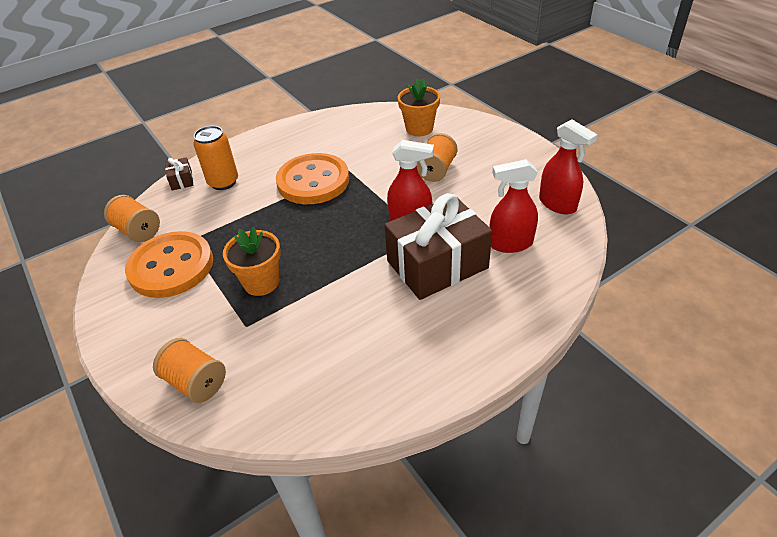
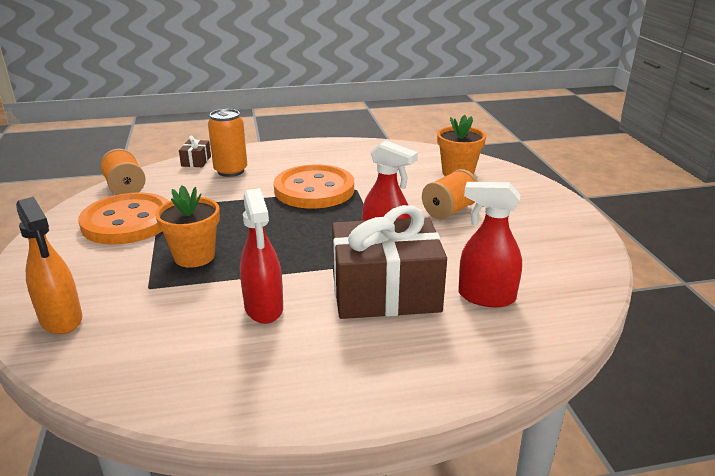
camera: 20 degrees right, 15 degrees down
(196, 382) = (61, 319): orange spool -> orange spray bottle
(558, 204) = (573, 275): red spray bottle -> red spray bottle (264, 308)

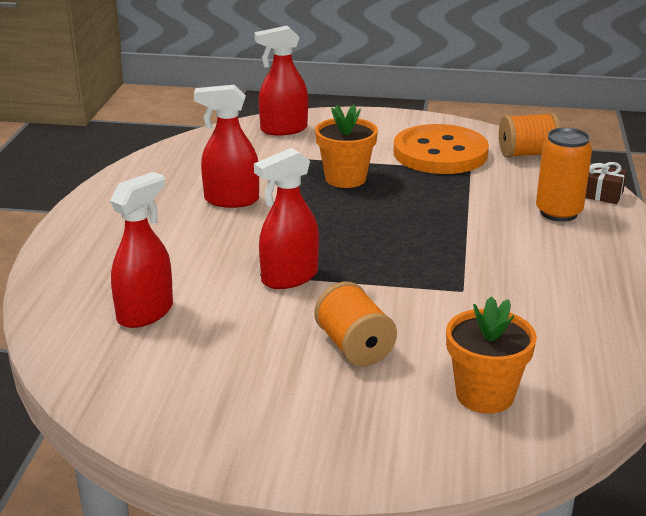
camera: 110 degrees right, 0 degrees up
(61, 319) = (283, 129): orange spray bottle -> red spray bottle
(314, 190) = (473, 259): orange button -> none
(385, 292) = (204, 259): brown gift -> none

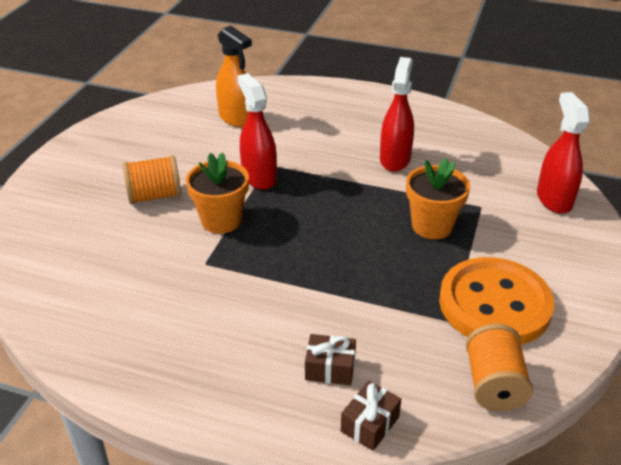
camera: 100 degrees right, 10 degrees up
(145, 313) = (236, 118): red spray bottle -> orange spray bottle
(484, 395) = (66, 245): orange flower pot -> orange flower pot (221, 220)
(558, 212) = (330, 369): orange can -> brown gift

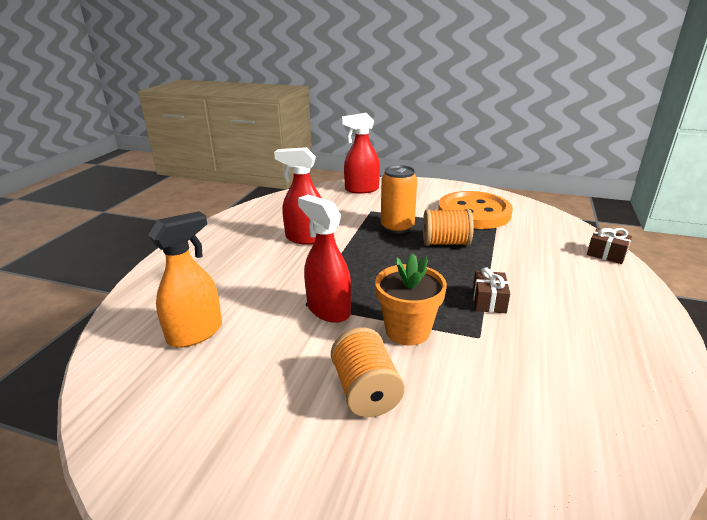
camera: 90 degrees left, 10 degrees down
(259, 177) = (328, 310): red spray bottle -> red spray bottle turned 75 degrees clockwise
(330, 369) = (570, 268): brown gift -> brown gift (489, 301)
(432, 226) = (397, 227): orange flower pot -> orange can
(493, 384) = (543, 217): orange spool -> orange spool (445, 243)

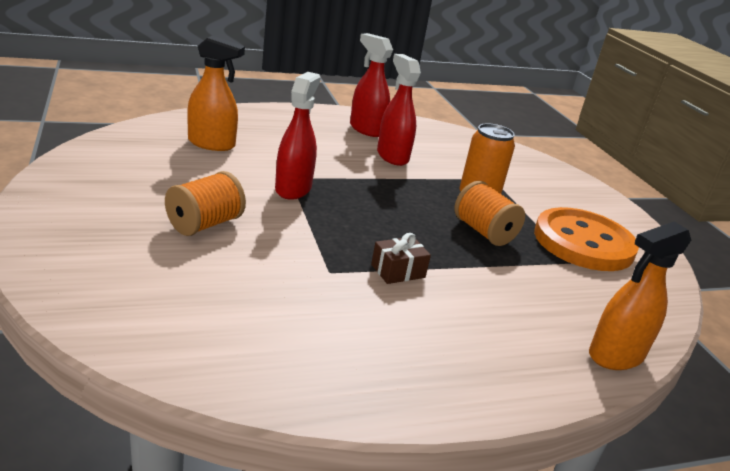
camera: 50 degrees right, 0 degrees up
(361, 189) = (532, 165): red spray bottle -> red spray bottle (366, 129)
(407, 331) = (301, 231): orange flower pot -> none
(606, 254) = (615, 355): brown gift -> orange spray bottle

